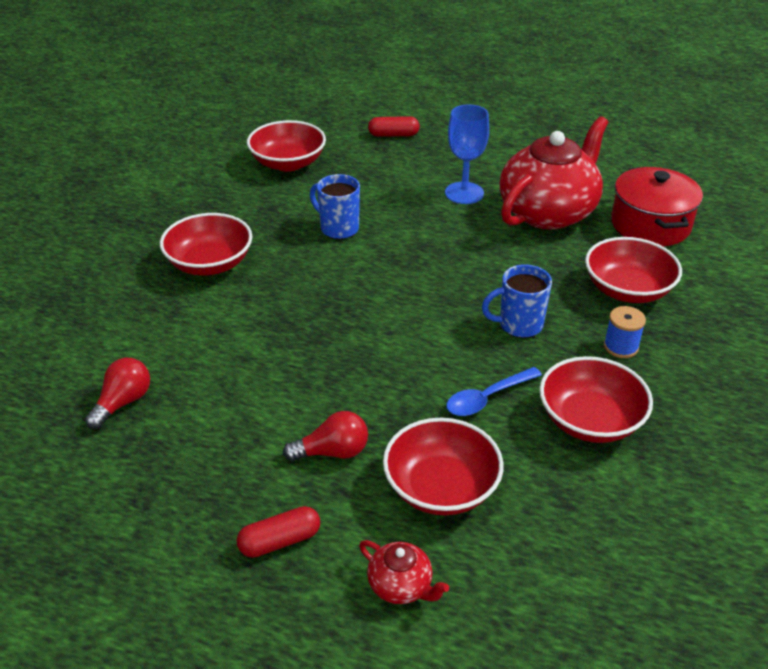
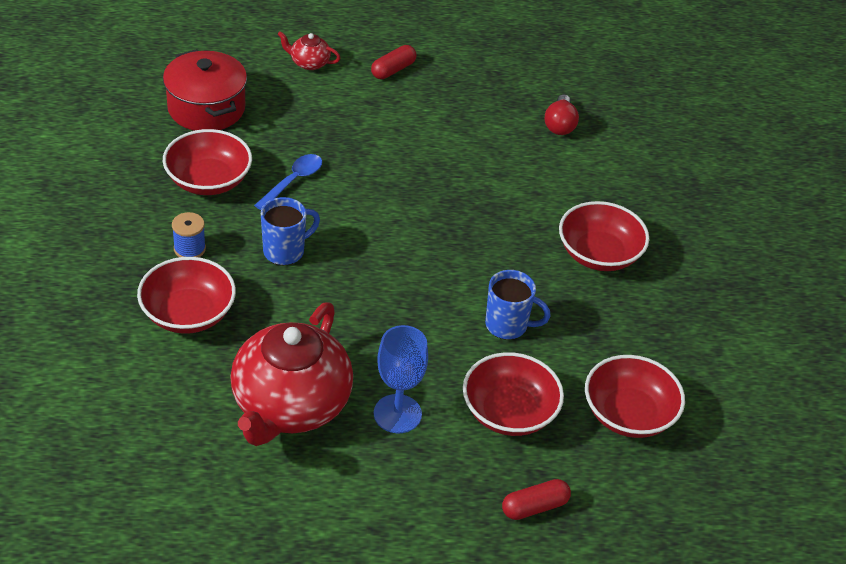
camera: 155 degrees right, 5 degrees up
(332, 452) = (390, 122): red light bulb -> none
(441, 487) = (305, 116): red bowl -> red bowl (509, 412)
(650, 225) = (168, 413): red pot -> red pot (206, 108)

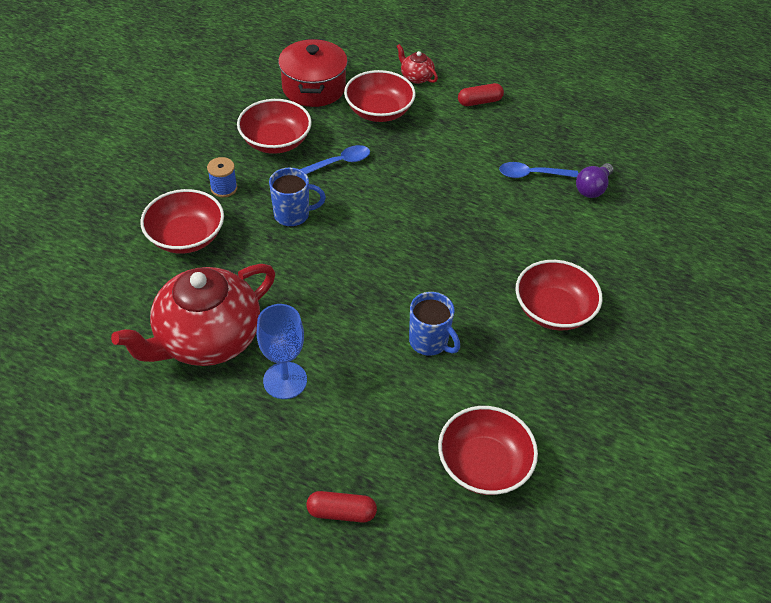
camera: 30 degrees right, 5 degrees up
(495, 129) = (532, 174): none -> blue spoon
(509, 412) = (378, 418): red bowl -> red bowl (379, 111)
(560, 125) = (592, 188): red light bulb -> purple light bulb

